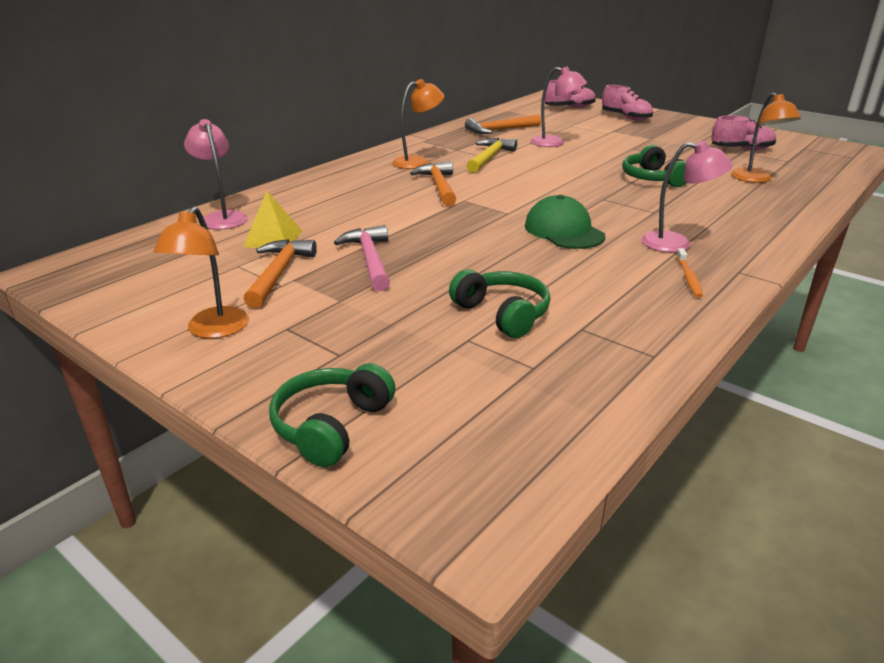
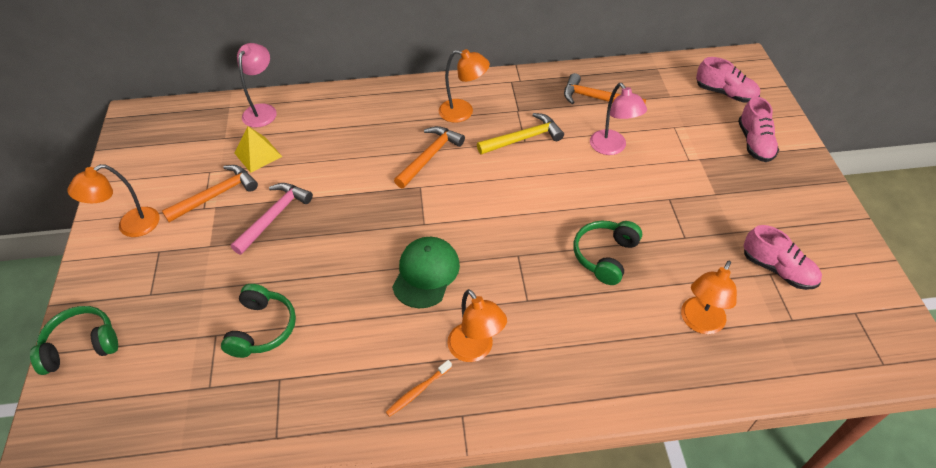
camera: 45 degrees right, 20 degrees up
(676, 244) = (475, 350): pink lamp -> orange lamp

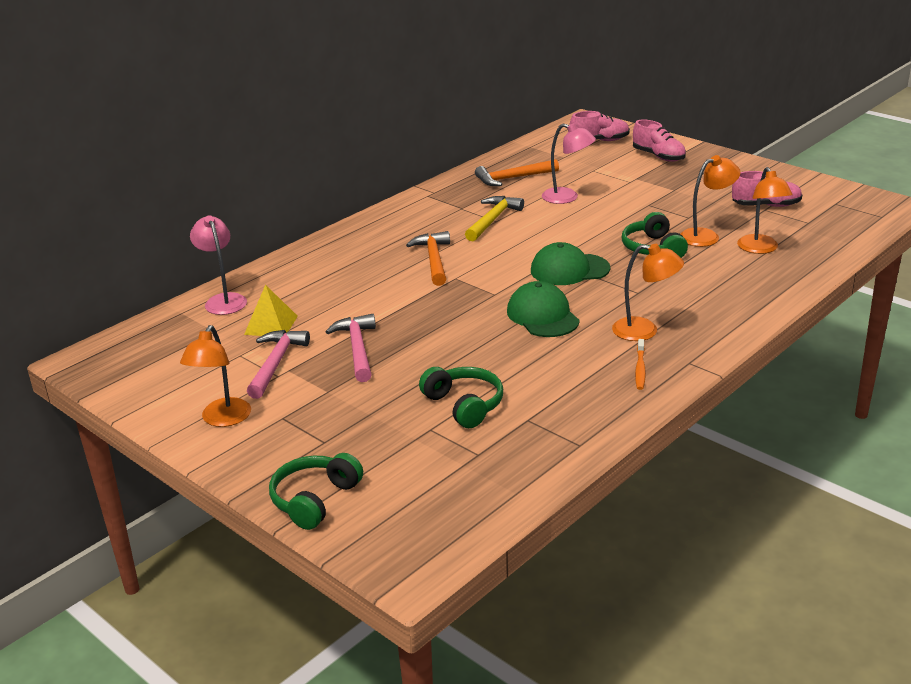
camera: 40 degrees left, 20 degrees down
(216, 195) = (275, 363): orange hammer -> pink hammer
(463, 112) = (418, 226): orange lamp -> orange lamp (706, 236)
(509, 235) = (569, 270): none -> green cap

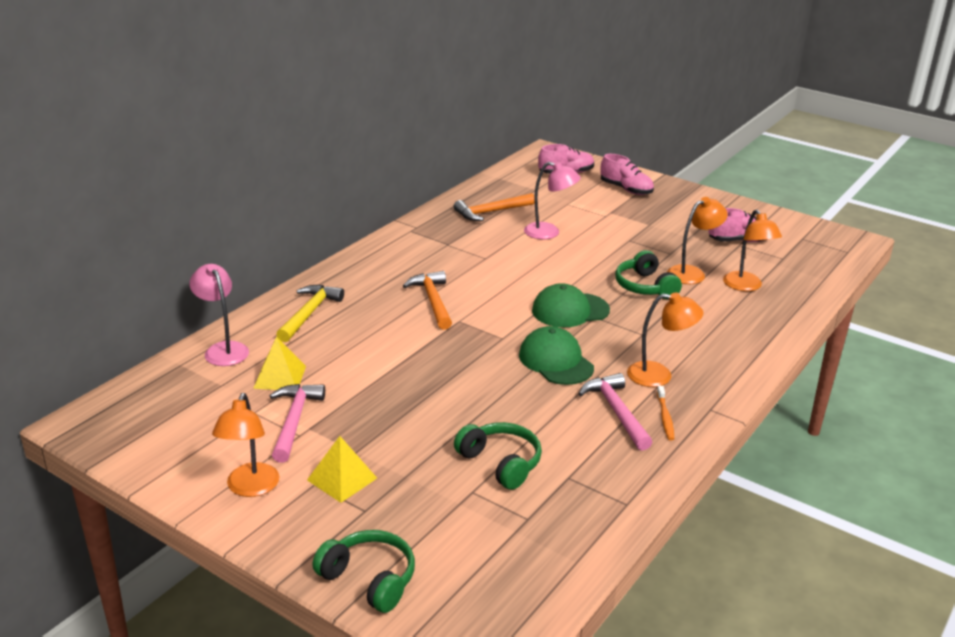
camera: 10 degrees left, 0 degrees up
(309, 414) = (342, 479): none -> yellow pyramid
(314, 500) = (369, 579): green headphones -> green headphones turned 105 degrees clockwise
(357, 349) = (376, 402): pink hammer -> pink hammer (616, 412)
(492, 220) = (481, 257): yellow hammer -> yellow hammer (309, 313)

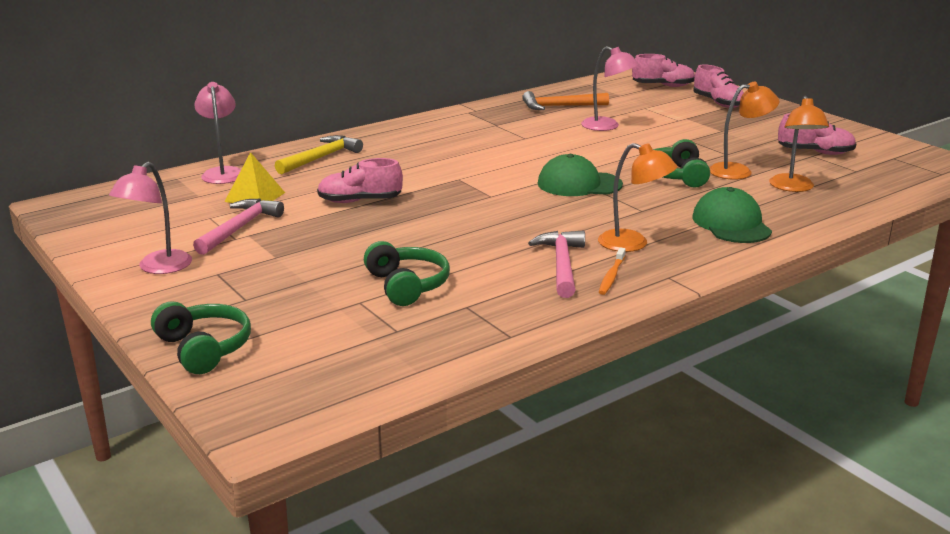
camera: 20 degrees right, 5 degrees down
(250, 488) = (158, 268): orange lamp -> pink lamp
(342, 479) = (245, 274): yellow pyramid -> none
(386, 365) = (360, 201): none -> pink shoe
(432, 301) = (445, 162): orange hammer -> none
(556, 361) = (531, 219): green cap -> green cap (731, 224)

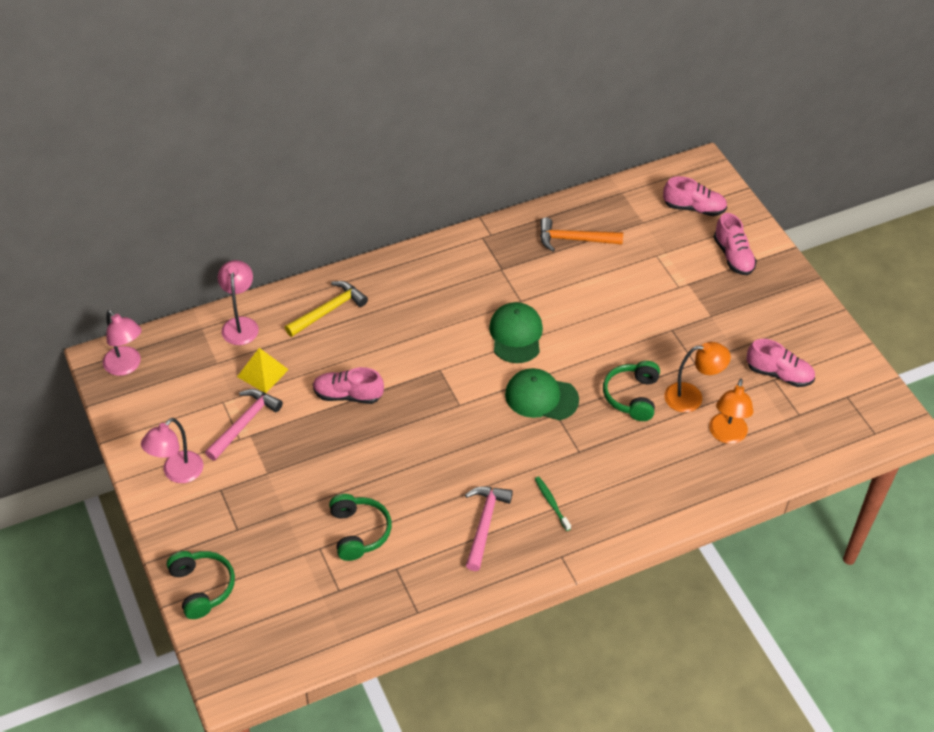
camera: 10 degrees right, 25 degrees up
(607, 126) = (605, 290): pink lamp -> pink lamp (126, 366)
(611, 276) = (518, 547): orange toothbrush -> none
(633, 244) = (551, 503): orange lamp -> green toothbrush
(731, 224) = (645, 486): green cap -> green cap (516, 335)

